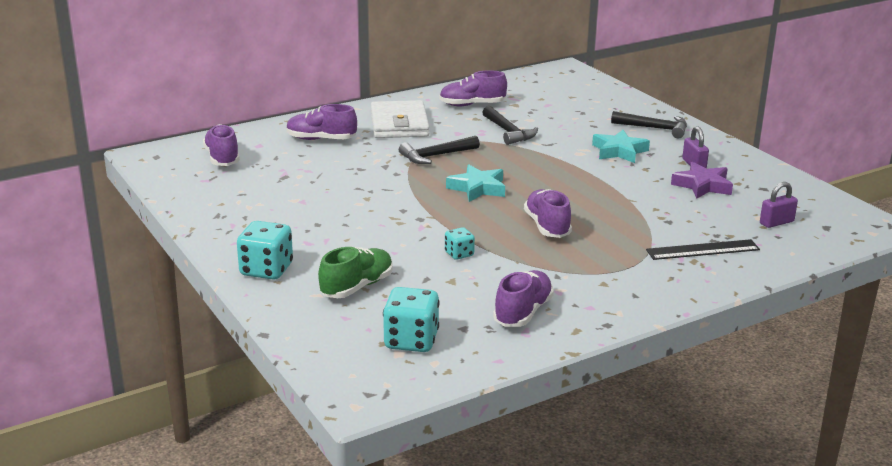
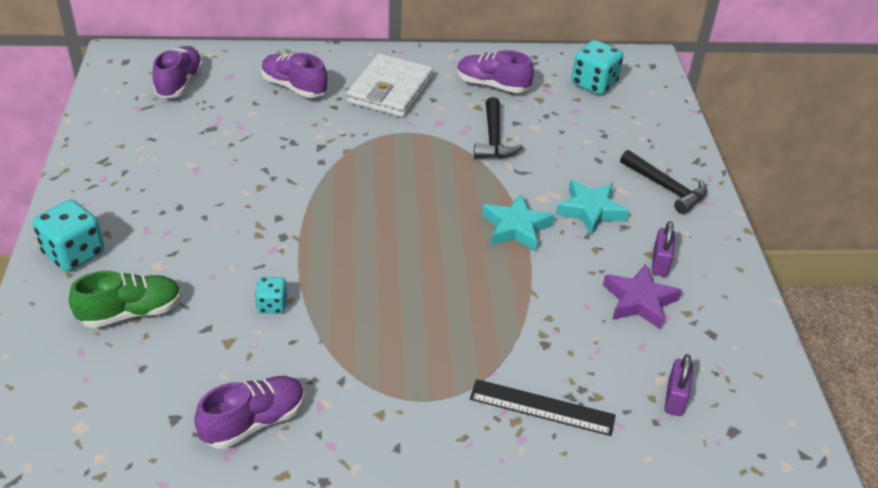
camera: 25 degrees right, 15 degrees up
(411, 341) = (107, 414): turquoise dice -> turquoise dice (594, 84)
(435, 156) = (384, 149): black hammer -> none
(478, 188) = (382, 213): turquoise star -> turquoise star (516, 228)
(547, 226) = (401, 299): purple shoe -> none
(776, 222) = (675, 398): purple padlock -> purple padlock turned 75 degrees counterclockwise

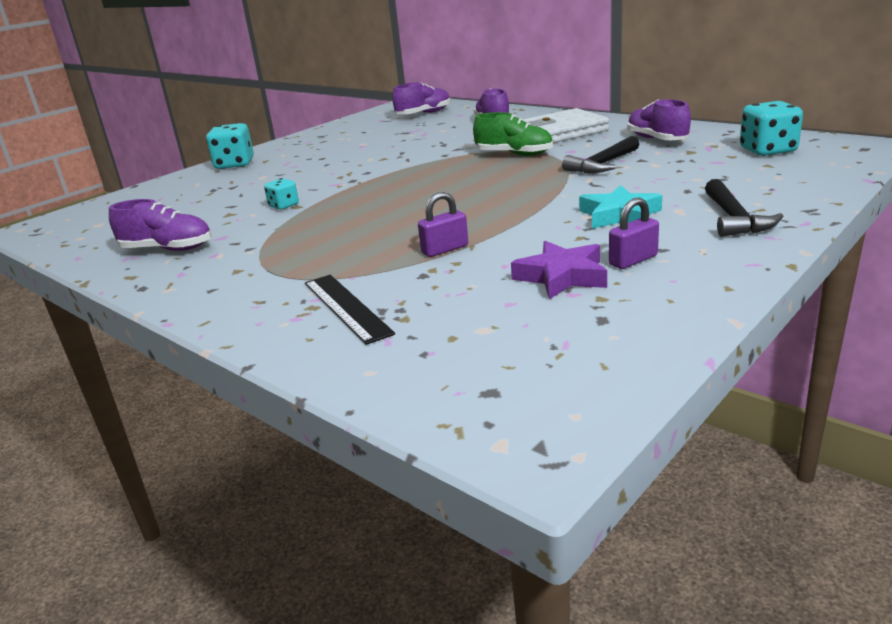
camera: 50 degrees right, 15 degrees down
(131, 313) = (211, 190): green shoe -> green shoe (514, 154)
(516, 228) = (528, 210): turquoise star -> none
(675, 398) = (473, 346): purple padlock -> purple padlock (445, 249)

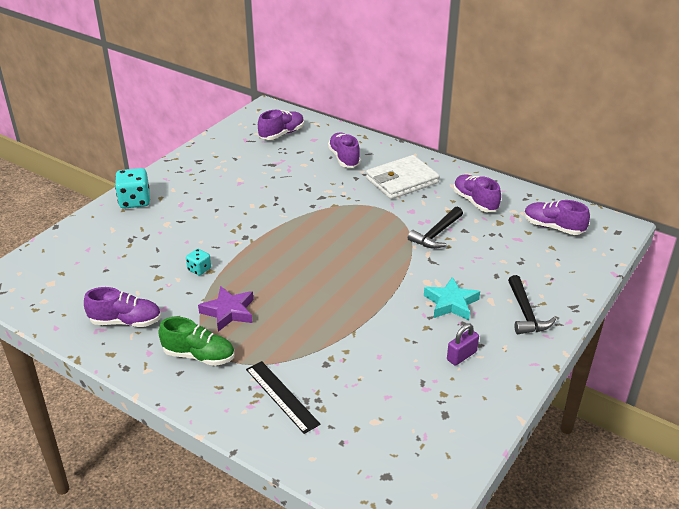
camera: 10 degrees left, 10 degrees up
(445, 249) = (335, 335): purple padlock -> none
(514, 154) = (368, 212): green shoe -> green shoe (199, 356)
(562, 276) = (417, 371): purple star -> purple star (228, 312)
(767, 150) = (553, 227): turquoise dice -> purple shoe

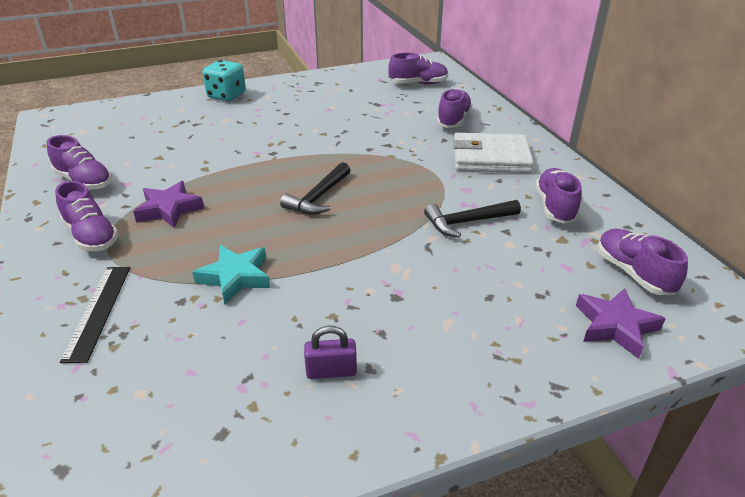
camera: 35 degrees right, 0 degrees up
(199, 269) = (198, 164): turquoise dice -> none
(199, 356) = (91, 236): green shoe -> purple shoe
(451, 303) = (394, 303): turquoise star -> turquoise star (235, 277)
(525, 313) = (476, 361): black hammer -> black hammer (318, 197)
(570, 262) = (615, 326): none -> purple star

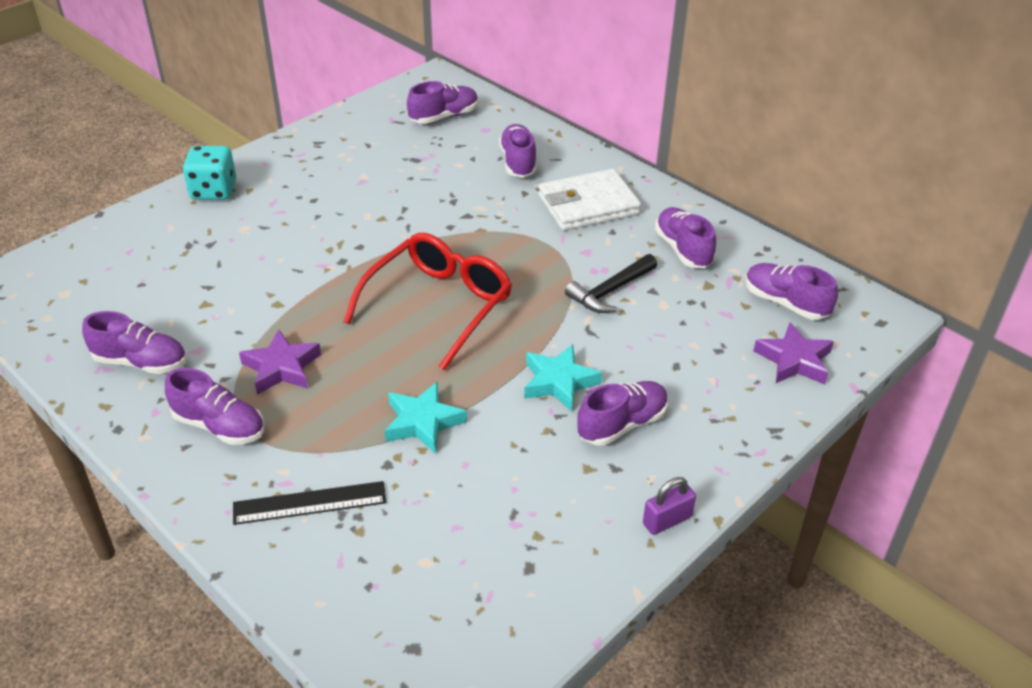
camera: 25 degrees left, 5 degrees up
(98, 311) = (310, 503): black ruler -> black ruler turned 75 degrees counterclockwise
(318, 197) = (439, 305): black hammer -> red glasses
(331, 371) = (584, 481): purple padlock -> purple padlock (667, 520)
(371, 279) = (559, 382): none -> turquoise star
(403, 332) = (622, 424): none -> purple shoe

